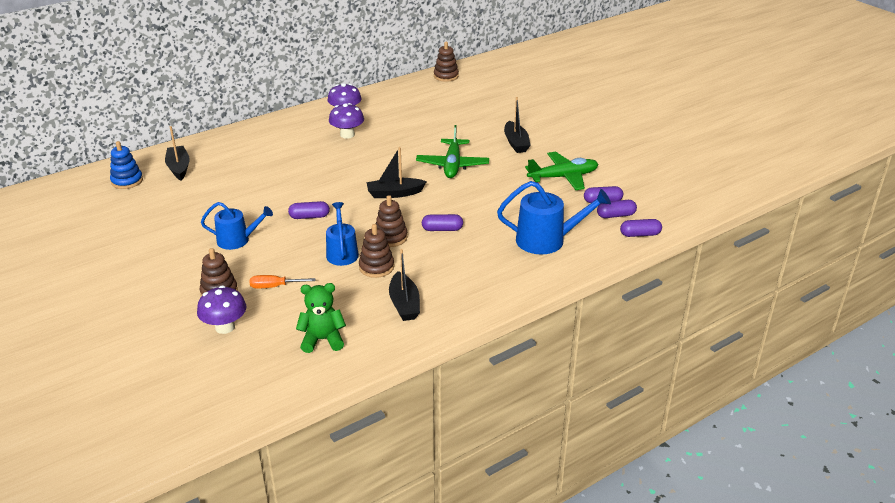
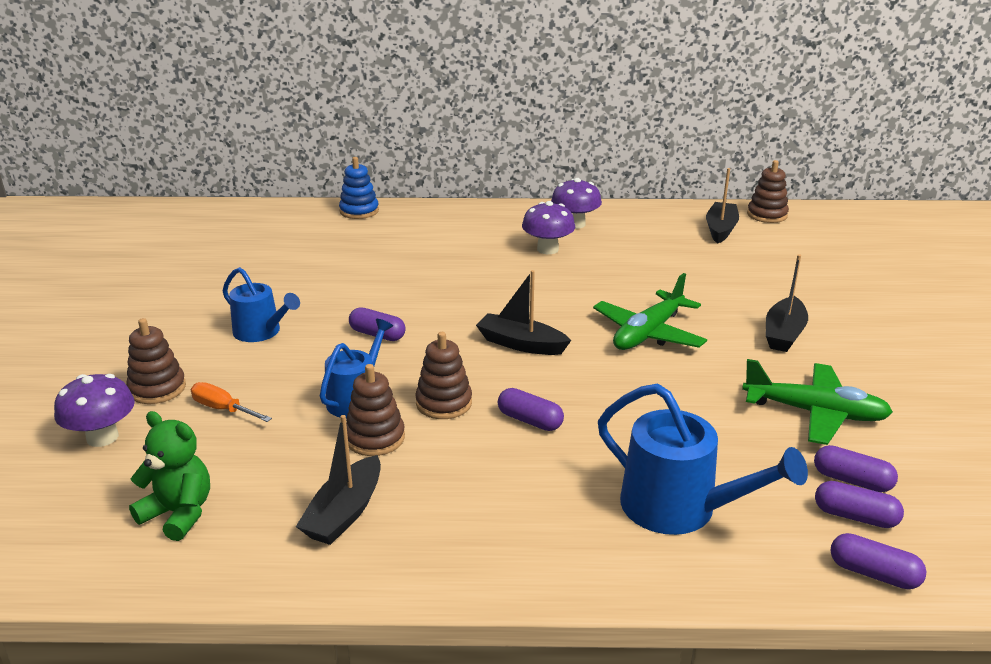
camera: 35 degrees right, 5 degrees down
(127, 181) = (244, 225): blue stacking toy -> blue stacking toy (359, 211)
(179, 168) = (312, 228): black boat -> black boat (720, 229)

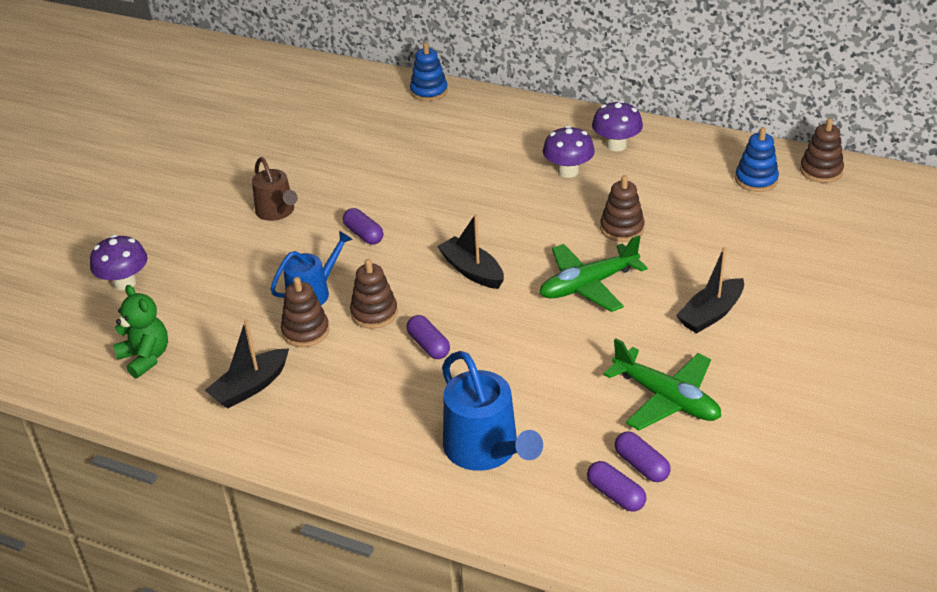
camera: 25 degrees right, 10 degrees up
(157, 389) = (178, 249): brown stacking toy -> brown stacking toy (622, 228)
(223, 409) = (214, 279): orange screwdriver -> none
(261, 332) = (277, 211): blue watering can -> brown watering can
(720, 229) = (756, 180): black boat -> blue stacking toy
(873, 573) = (588, 541): purple capsule -> none

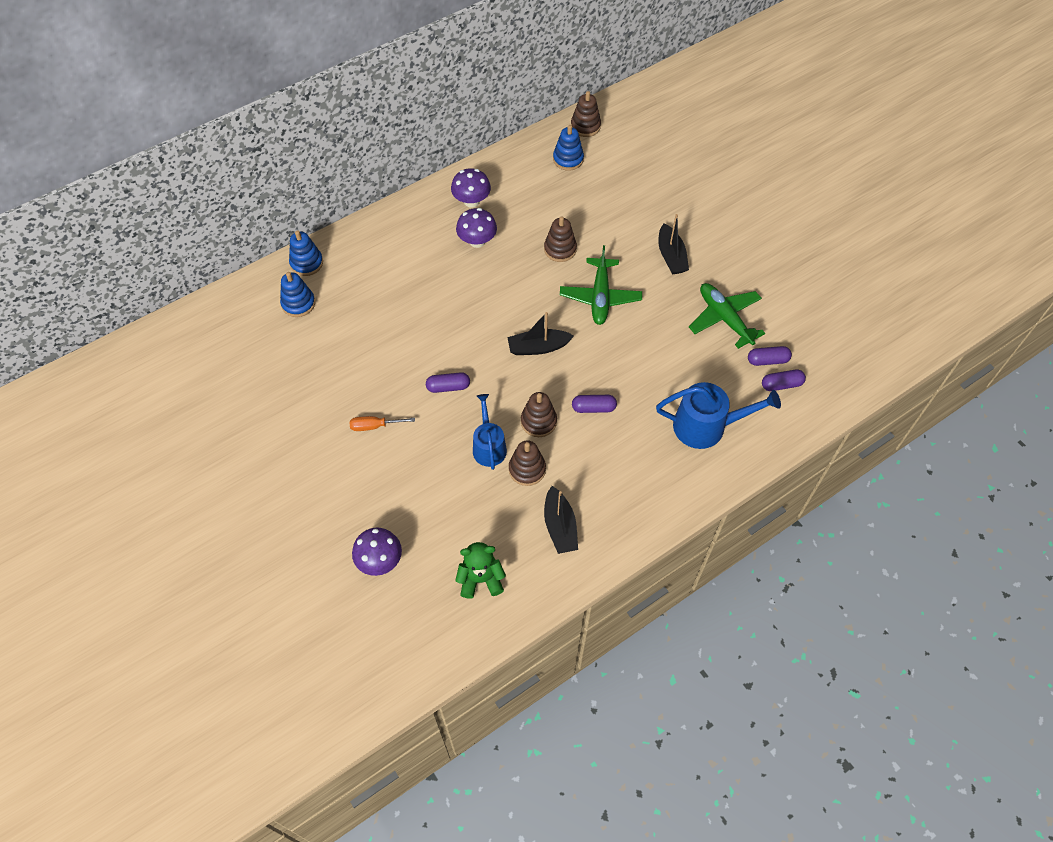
camera: 60 degrees left, 20 degrees up
(277, 211) = (375, 426): brown watering can -> orange screwdriver
(378, 108) = (298, 303): none -> blue stacking toy
(666, 398) = (724, 318): green plane -> green plane turned 105 degrees counterclockwise

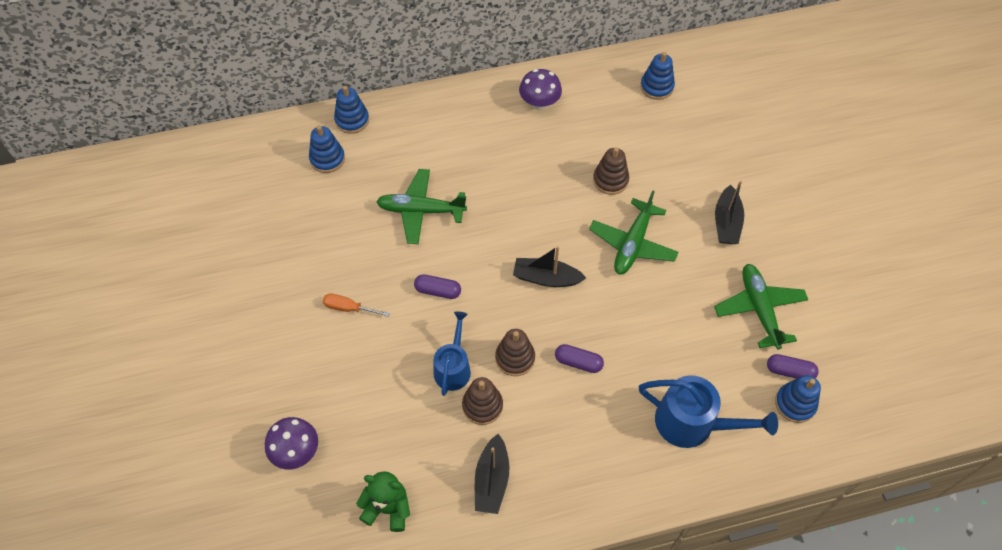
camera: 20 degrees right, 0 degrees up
(404, 323) = (421, 211): none -> green plane
(477, 241) = (528, 146): purple mushroom -> none
(585, 126) = (689, 57): brown stacking toy -> none
(781, 384) = (795, 404): purple capsule -> blue stacking toy

